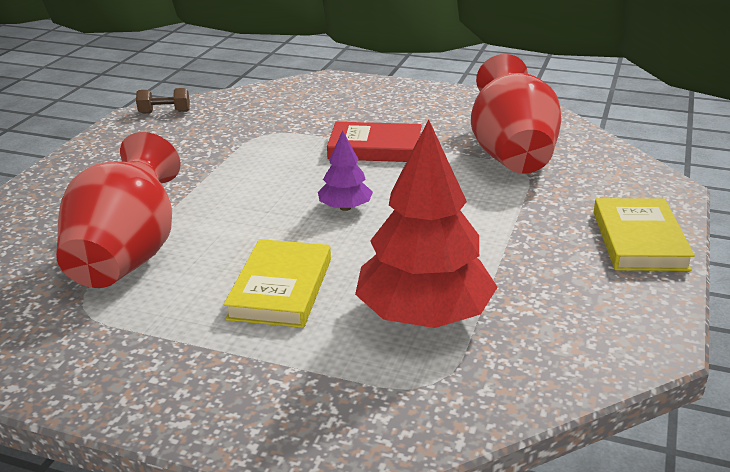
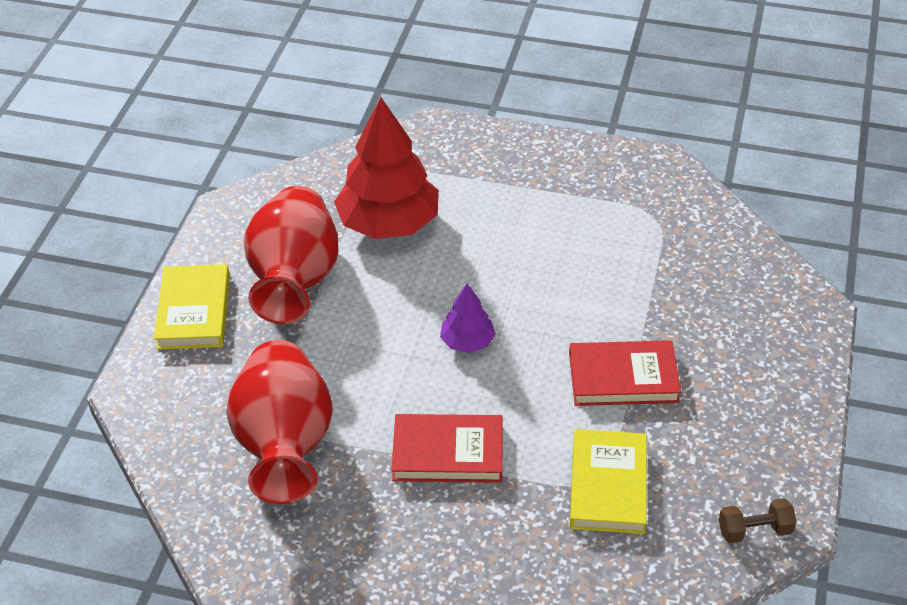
camera: 175 degrees right, 15 degrees up
(128, 256) = (649, 269): red vase -> red vase (295, 280)
(209, 181) = (623, 378): none -> red book
(281, 288) = (504, 242): yellow book -> yellow book (608, 485)

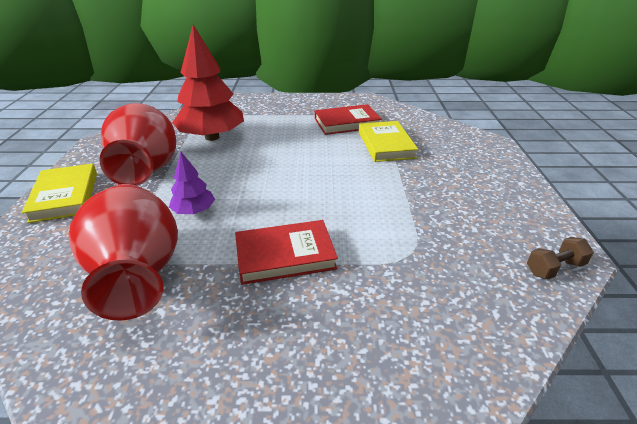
camera: 15 degrees left, 10 degrees down
(467, 342) = (280, 186): purple tree -> purple tree (194, 211)
(608, 485) = (423, 256): yellow book -> yellow book (386, 144)
(623, 378) = (398, 190): red book -> red book (347, 123)

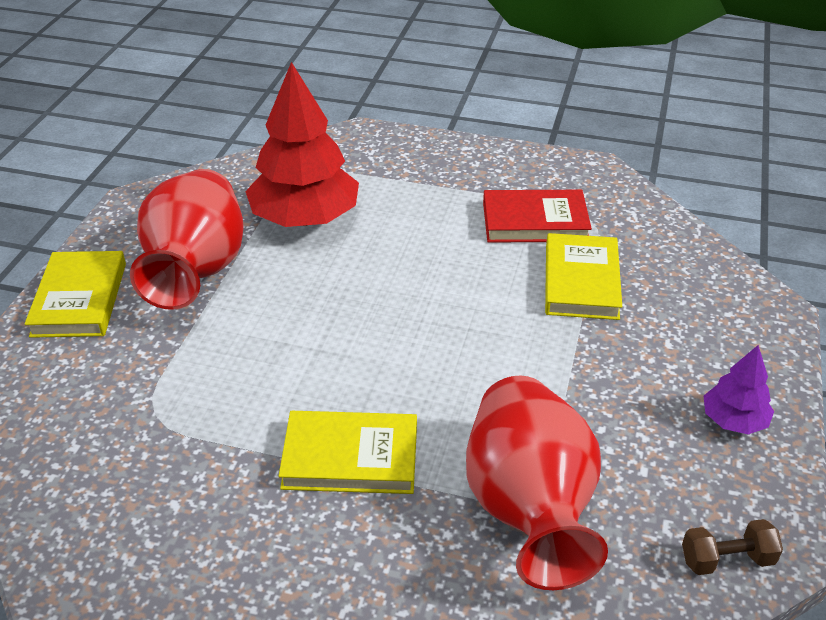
camera: 15 degrees right, 5 degrees up
(138, 273) = (157, 445): red vase -> red vase (528, 509)
(194, 211) = (247, 359): purple tree -> purple tree (734, 420)
(285, 255) = (350, 457): red book -> yellow book

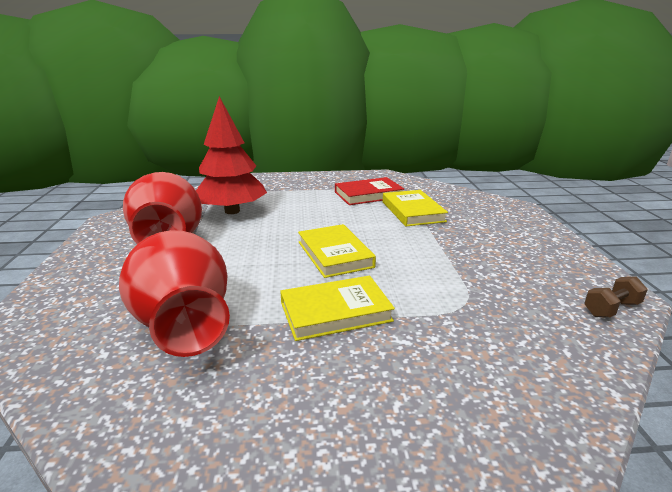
camera: 20 degrees left, 15 degrees down
(79, 299) = (82, 269): yellow book -> yellow book (335, 254)
(528, 509) = (474, 312): red vase -> red vase (184, 324)
(734, 420) = (545, 249): purple tree -> none

